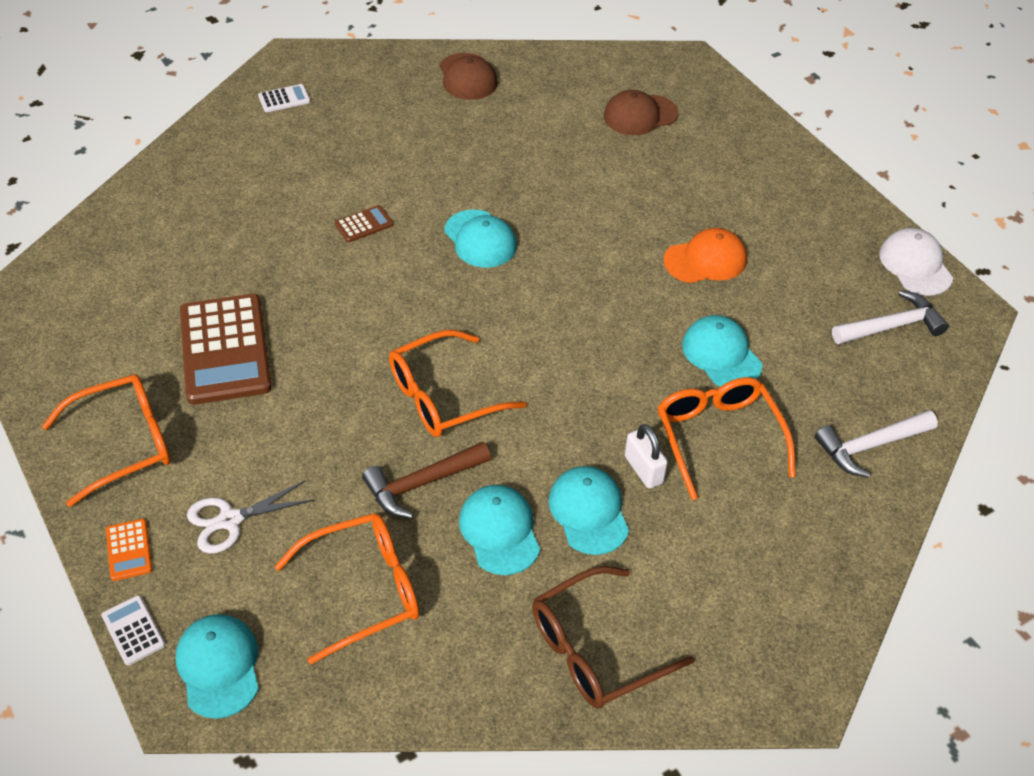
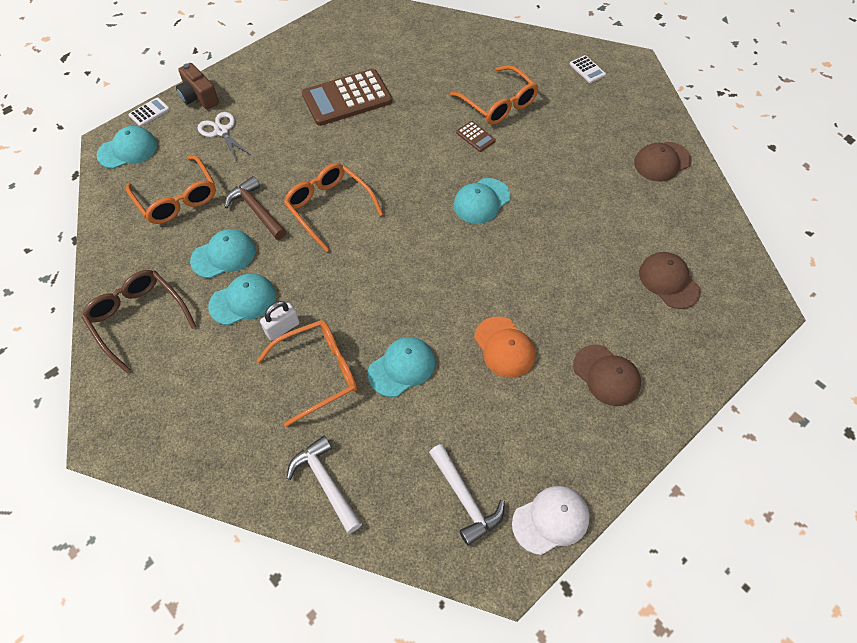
camera: 80 degrees right, 10 degrees up
(124, 444) = (269, 76): orange glasses -> orange glasses (498, 104)
(129, 550) = (199, 97): orange calculator -> brown camera
(752, 188) = (606, 375): none -> brown cap

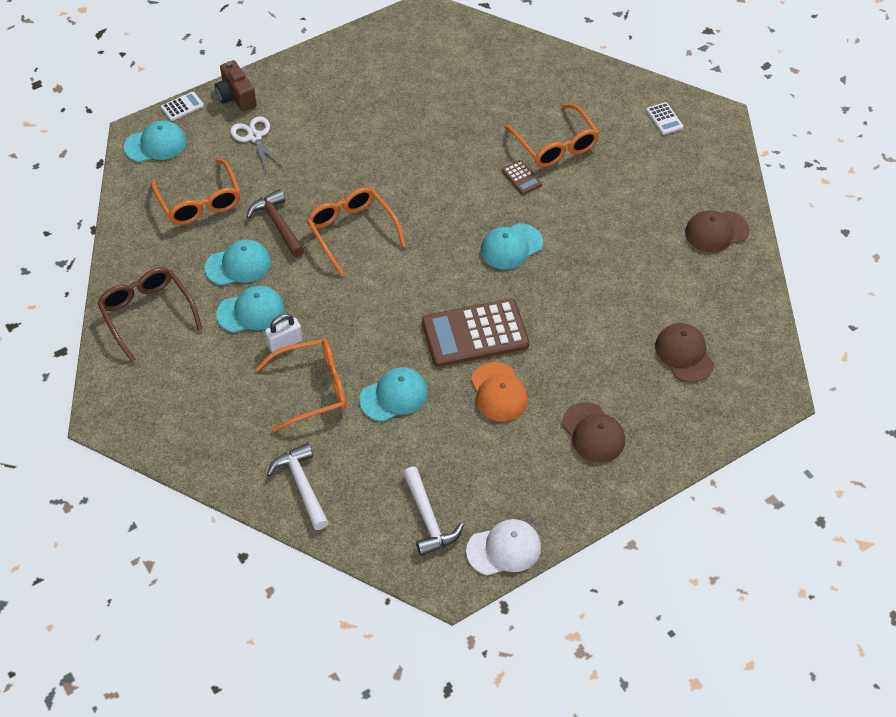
camera: 10 degrees right, 5 degrees down
(347, 98) = (393, 118): brown calculator -> brown calculator (475, 334)

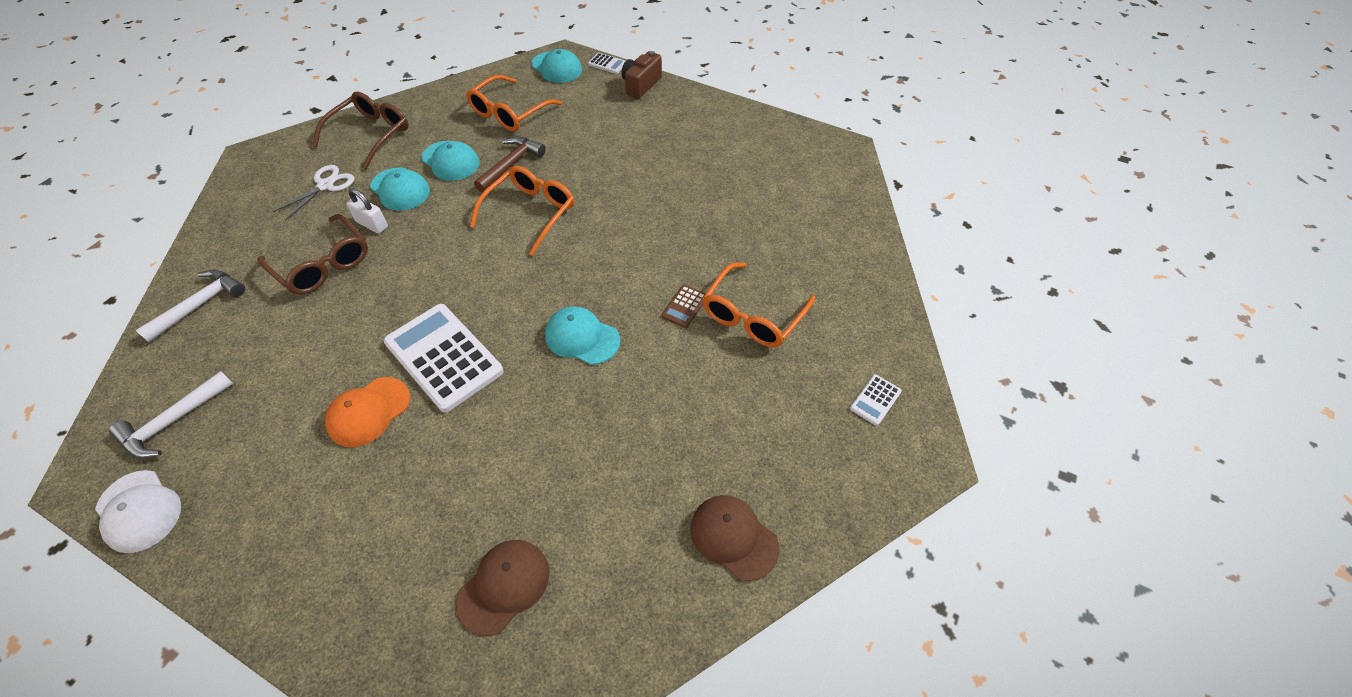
camera: 60 degrees right, 0 degrees up
(254, 137) = (603, 112): white scissors -> white scissors (325, 185)
(312, 389) = (323, 264): orange glasses -> brown glasses
(394, 396) = (333, 326): turquoise cap -> none
(475, 334) = (443, 357): brown calculator -> white calculator
(593, 433) = (337, 532): brown cap -> none

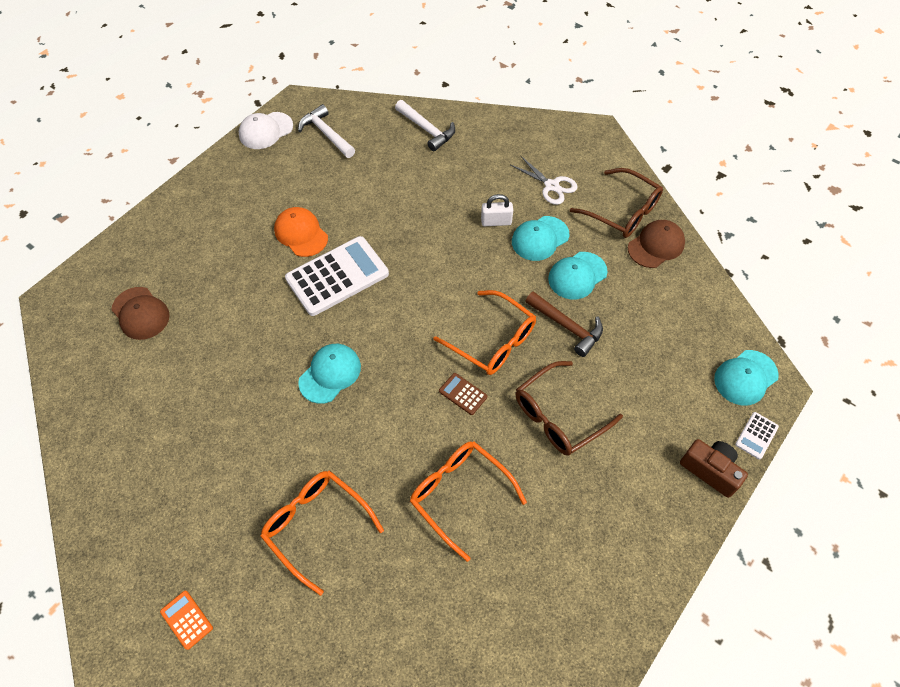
camera: 100 degrees right, 5 degrees up
(323, 264) = (454, 194): brown glasses -> brown glasses (559, 416)
(372, 224) = (496, 221): white padlock -> white padlock turned 45 degrees clockwise
(509, 113) = (655, 327): orange glasses -> orange glasses (460, 495)
(684, 306) = (343, 464): brown calculator -> brown calculator (463, 394)
(733, 537) = (113, 462): brown cap -> brown cap (656, 245)
(875, 400) = (186, 620): white calculator -> orange calculator

